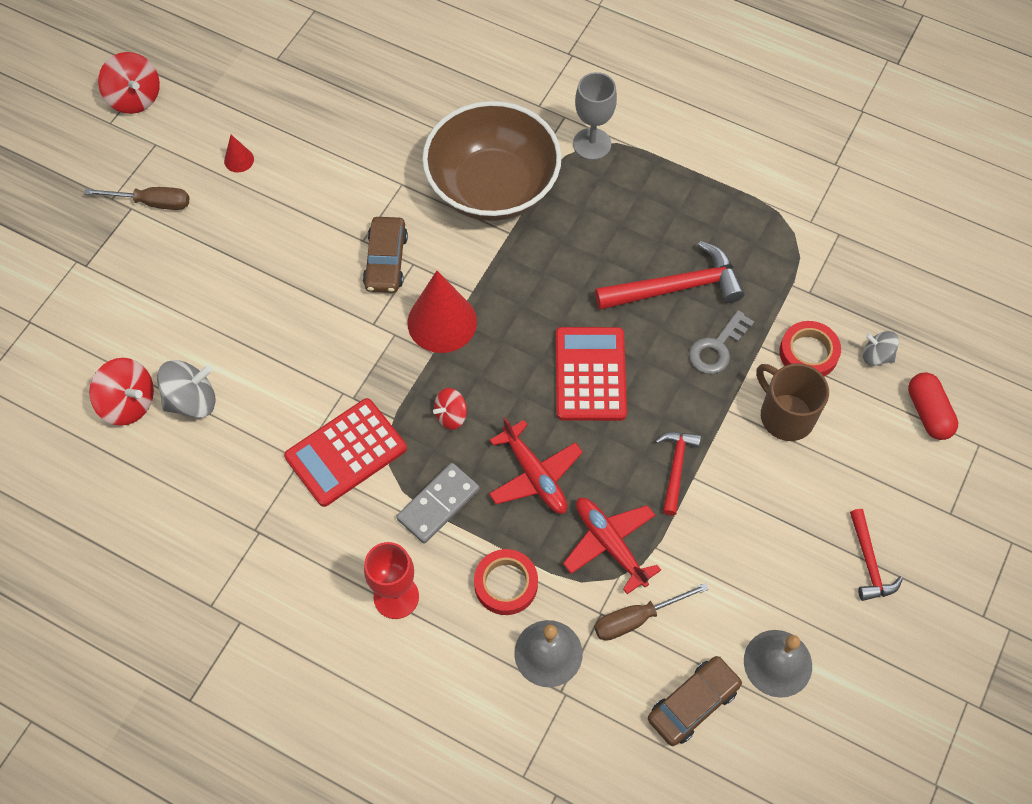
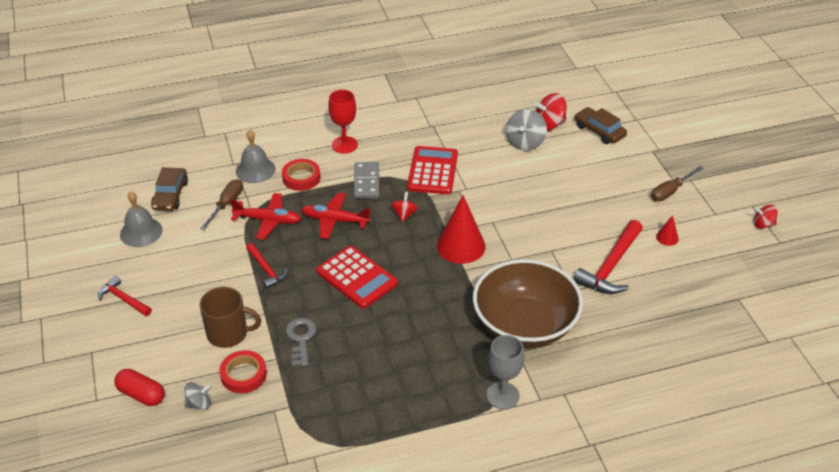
camera: 135 degrees right, 20 degrees down
(135, 98) = (763, 224): red spinning top -> red spinning top, size x0.62
(386, 261) = (526, 250): brown car -> brown car (599, 131)
(676, 288) = (357, 352): red hammer -> red hammer (610, 266)

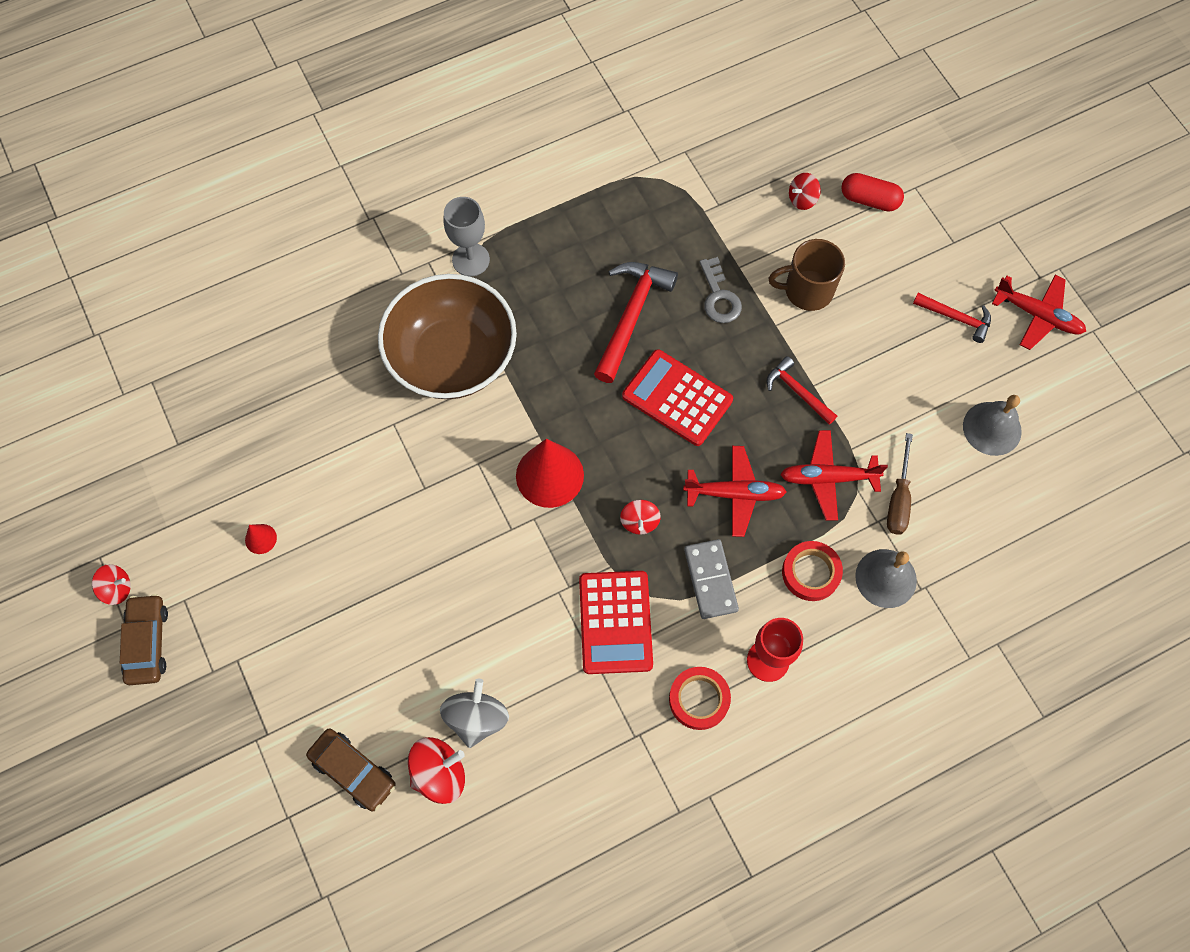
camera: 170 degrees right, 25 degrees up
(61, 292) = (1038, 315): none -> red plane
(170, 195) = (987, 504): brown car -> brown car (147, 642)
(199, 404) = (802, 199): grey spinning top -> red spinning top
(243, 375) = (768, 240): red tape -> red tape (699, 699)
(610, 266) = (343, 472): red hammer -> red hammer (631, 316)
(670, 191) = (246, 638): brown screwdriver -> none

